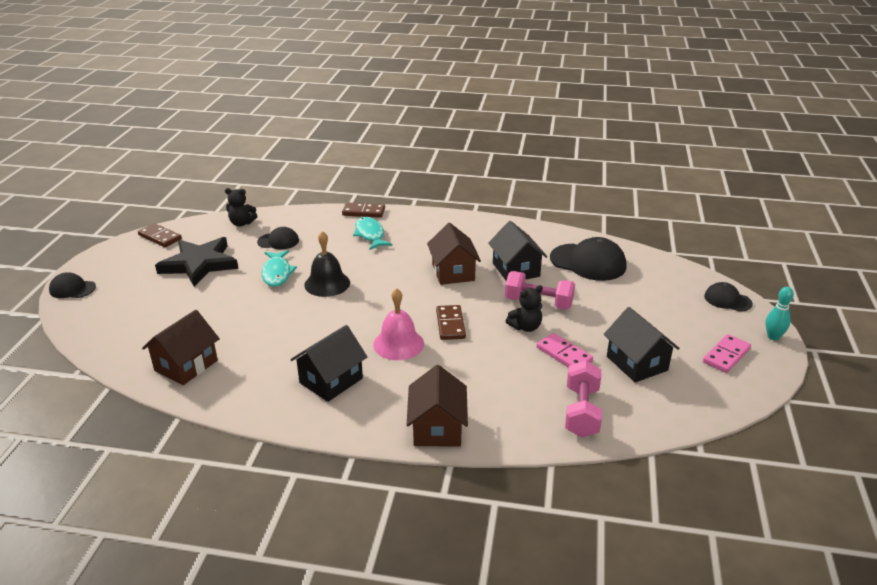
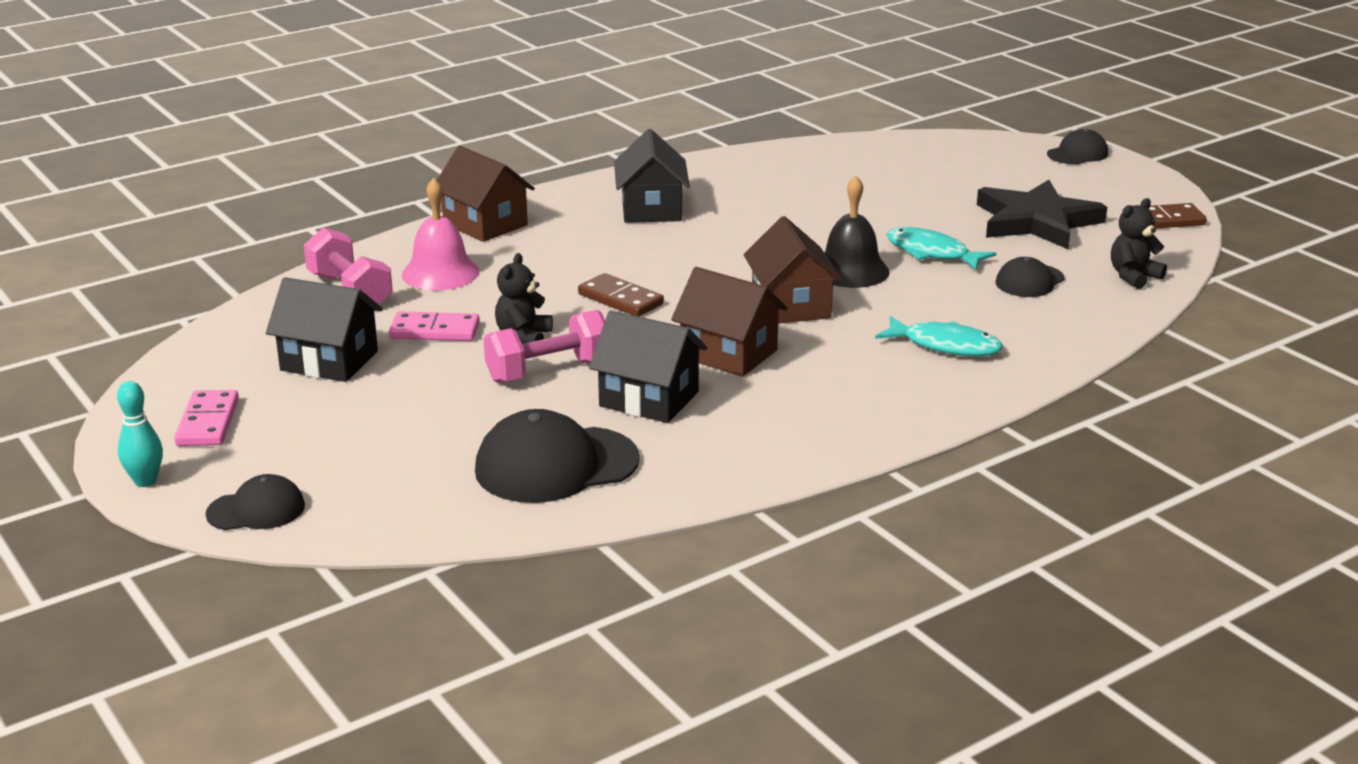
camera: 135 degrees right, 5 degrees down
(186, 365) = (807, 164): brown house -> brown house (791, 306)
(363, 212) = (1037, 371): brown domino -> none
(398, 344) = (644, 259): pink bell -> pink bell (440, 273)

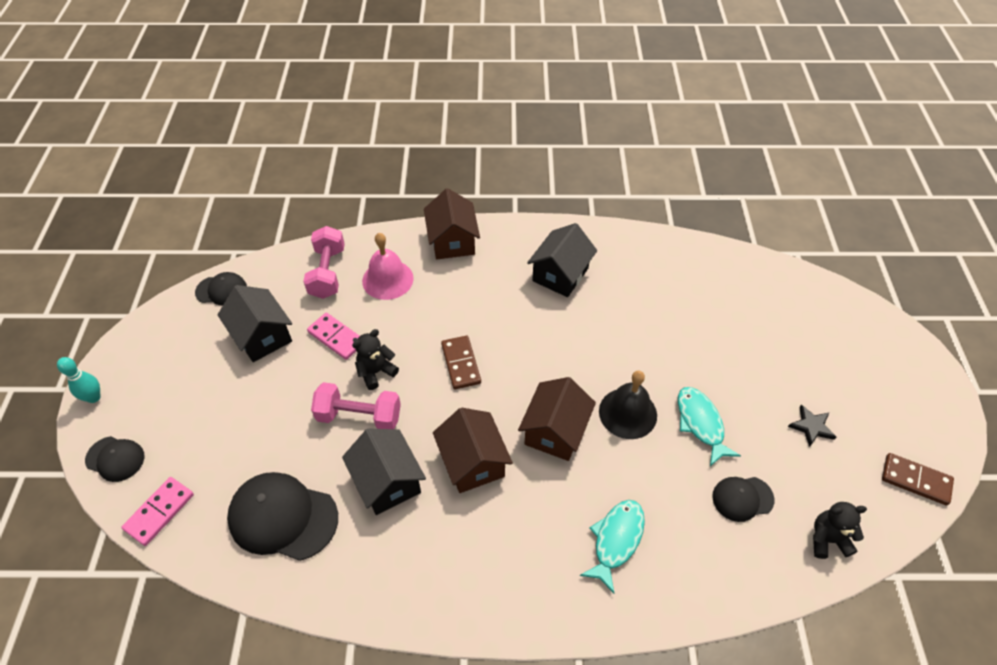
camera: 35 degrees right, 25 degrees up
(208, 422) = (162, 360): pink domino -> pink domino (159, 512)
(945, 346) = (616, 540): turquoise fish -> turquoise fish turned 120 degrees counterclockwise
(1036, 221) = (811, 427): black star -> black star, size x0.43
(1077, 154) = (918, 357): black cap -> black cap (221, 290)

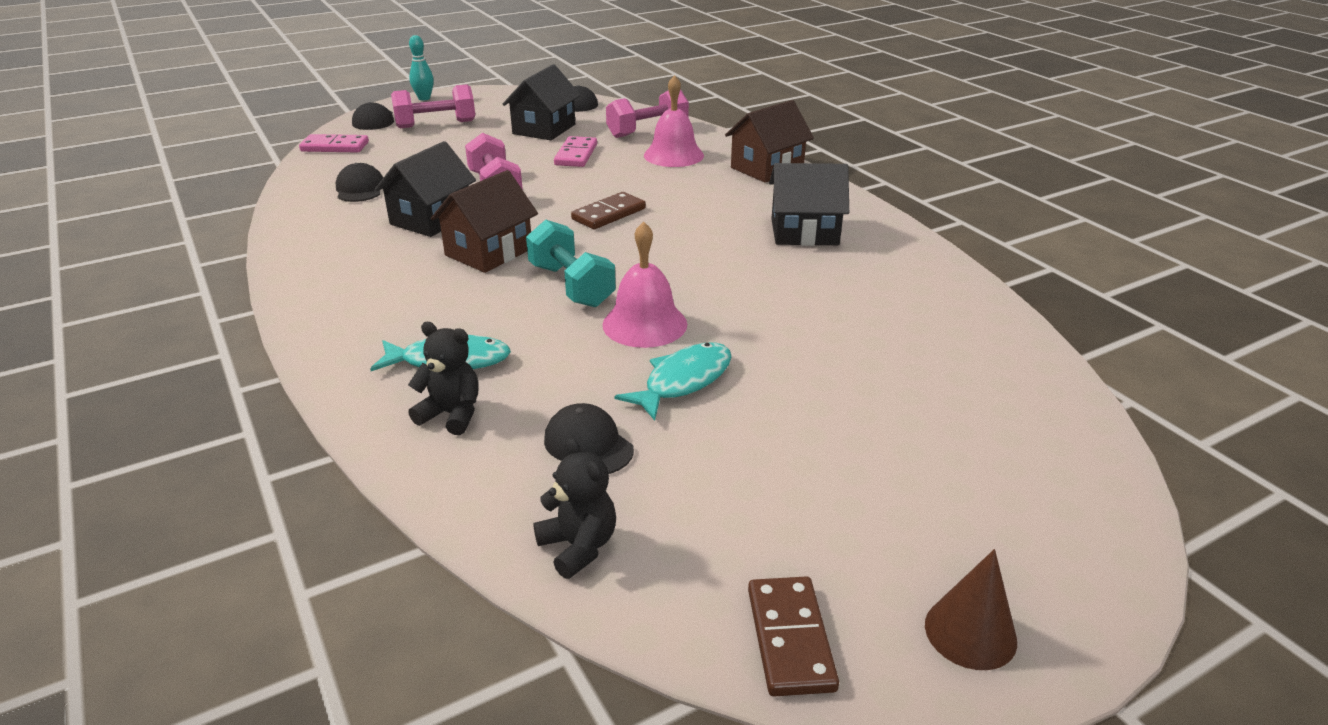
camera: 60 degrees right, 20 degrees down
(176, 411) = (436, 124): none -> pink dumbbell
(283, 517) = (360, 188): black cap -> black cap, size x0.56
(376, 372) = (554, 180): black teddy bear -> black teddy bear (451, 414)
(555, 431) = (571, 285): brown house -> turquoise dumbbell
(627, 413) = (645, 324): black bell -> pink bell
(811, 427) = (782, 485): black star -> none
(929, 413) = (970, 632): none -> brown cone

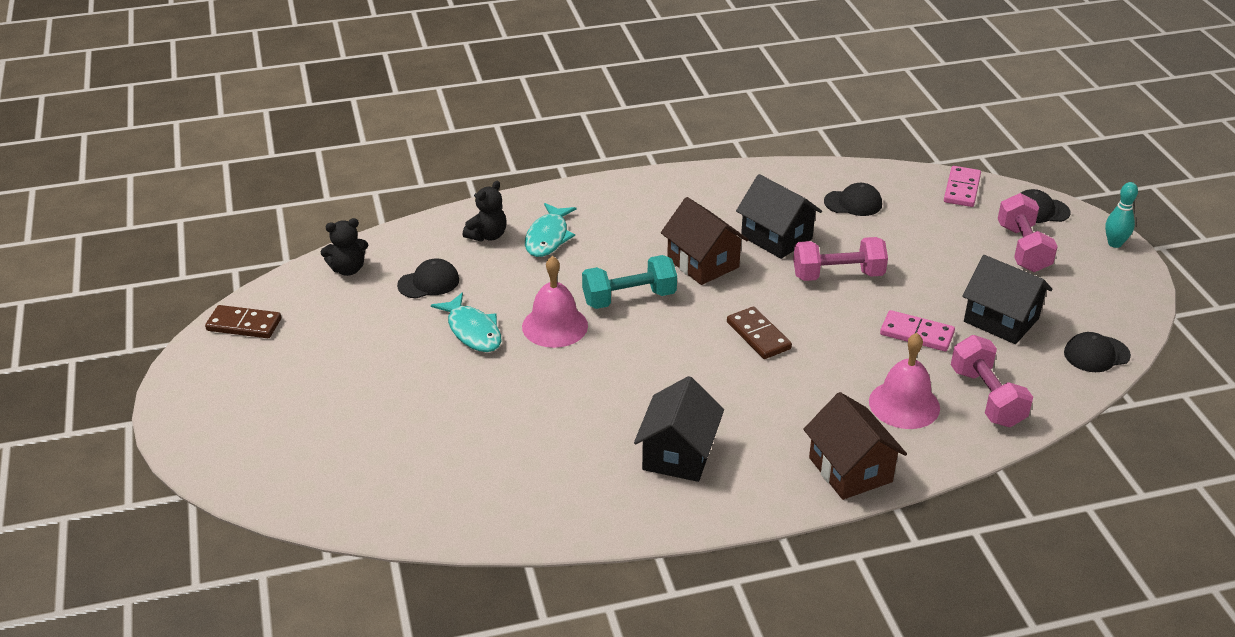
camera: 105 degrees right, 5 degrees up
(970, 632) = (203, 385): brown cone -> none

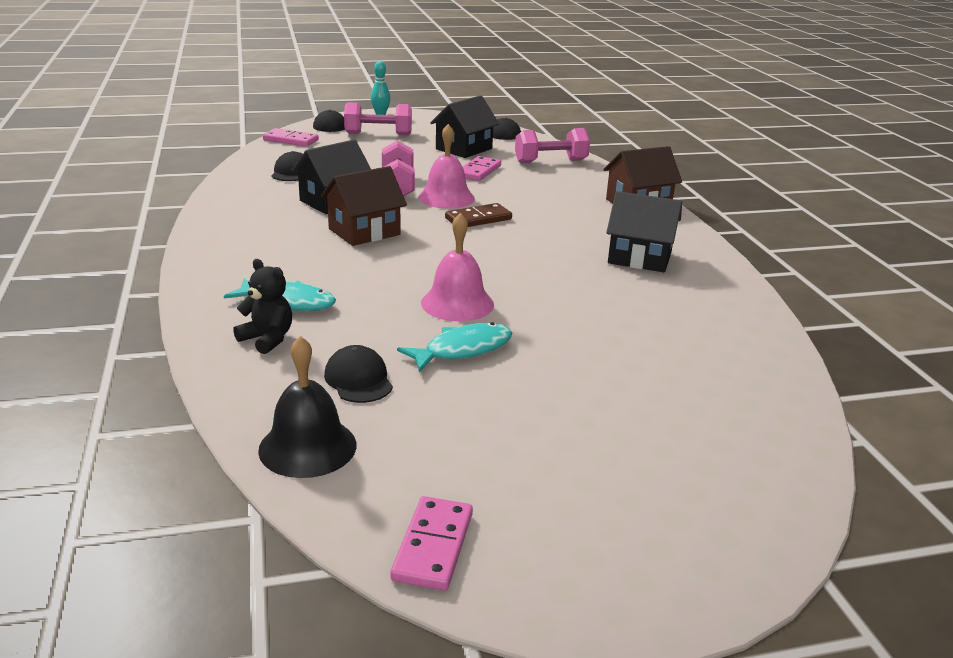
camera: 90 degrees left, 10 degrees down
(244, 325) = (433, 546): brown domino -> pink domino
(348, 269) = (307, 447): black teddy bear -> black bell
(629, 298) = (415, 266): turquoise dumbbell -> none
(904, 404) = (562, 183): pink bell -> pink bell (446, 198)

